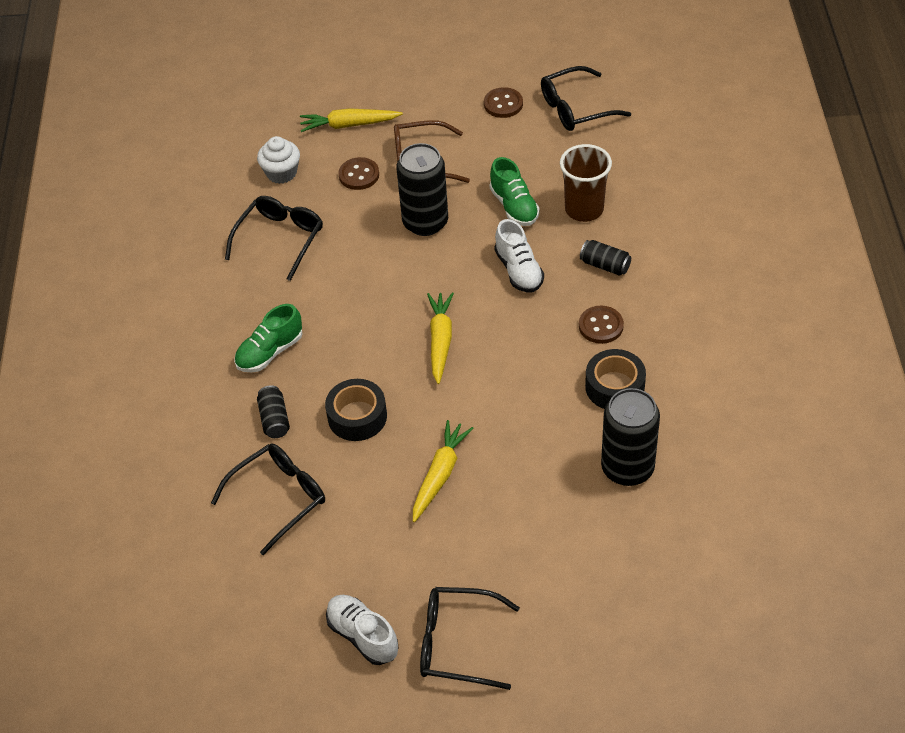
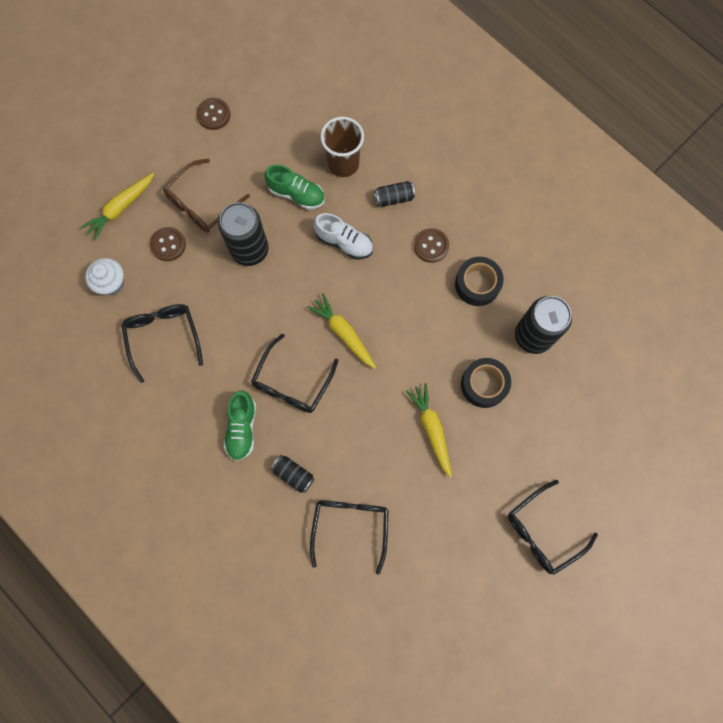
camera: 45 degrees left, 25 degrees up
(357, 416) = (343, 430): black tape -> black tape (484, 384)
(363, 636) = (487, 573): white shoe -> none
(576, 108) = (266, 84): black glasses -> black glasses (292, 382)

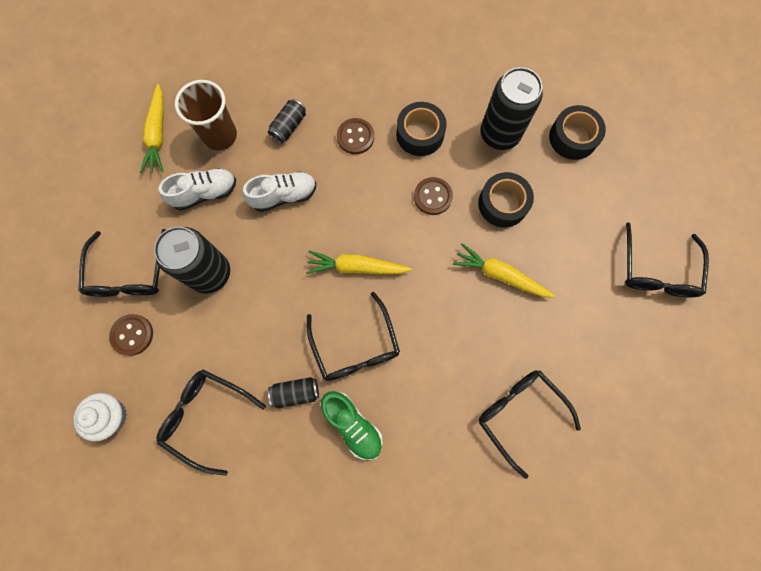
camera: 45 degrees left, 0 degrees up
(121, 208) = (56, 343): yellow carrot -> yellow carrot (158, 134)
(202, 203) = (129, 273): brown glasses -> black glasses
(213, 114) = (65, 192): brown button -> brown button (433, 197)
(293, 474) = (433, 419): black can -> black can (295, 393)
(296, 194) = (205, 193): green shoe -> white shoe
(584, 387) = (573, 137): none -> black tape

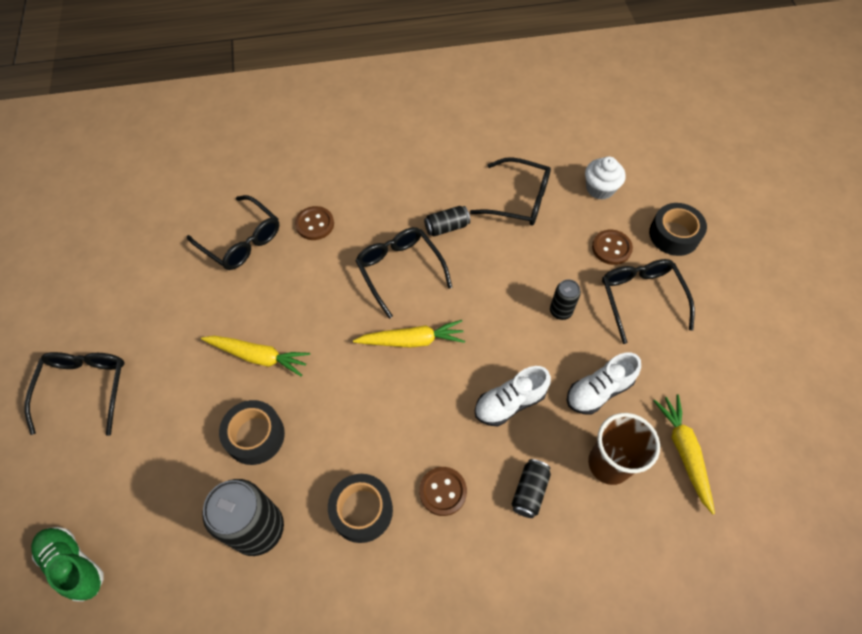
camera: 170 degrees right, 15 degrees down
(210, 273) = (560, 311): black can -> black can, size x0.51
(353, 425) = (390, 212): green shoe -> green shoe (73, 565)
(433, 197) = (338, 430): brown button -> brown button (315, 224)
(573, 137) = (161, 541): black tape -> black tape (674, 235)

